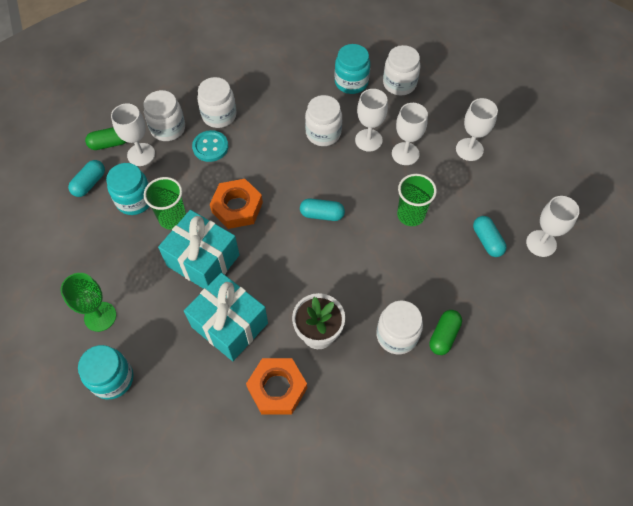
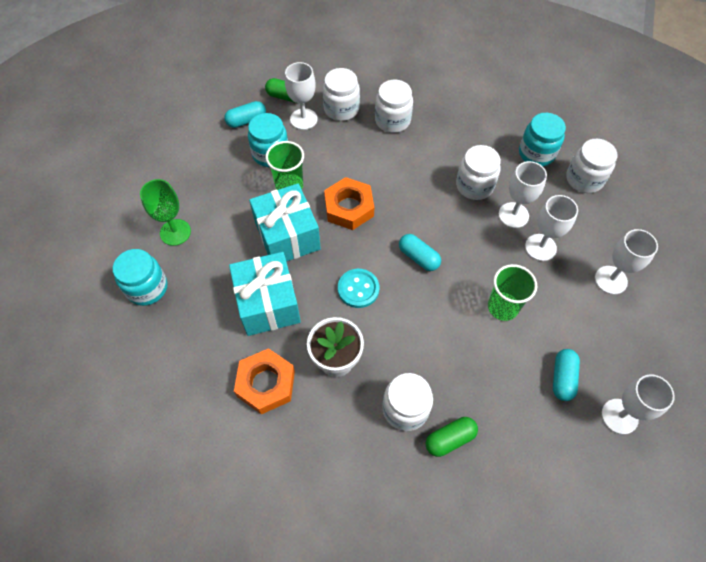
camera: 35 degrees right, 0 degrees up
(210, 147) = (365, 143): turquoise button -> turquoise button (358, 289)

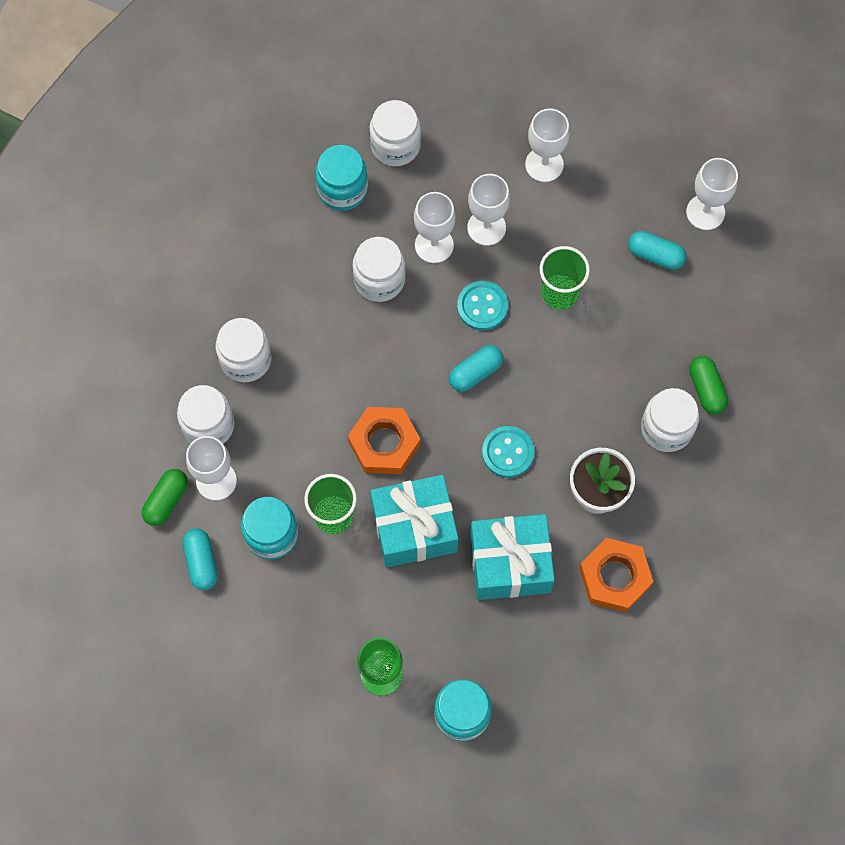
camera: 80 degrees left, 10 degrees up
(474, 254) = (482, 306): none -> turquoise button

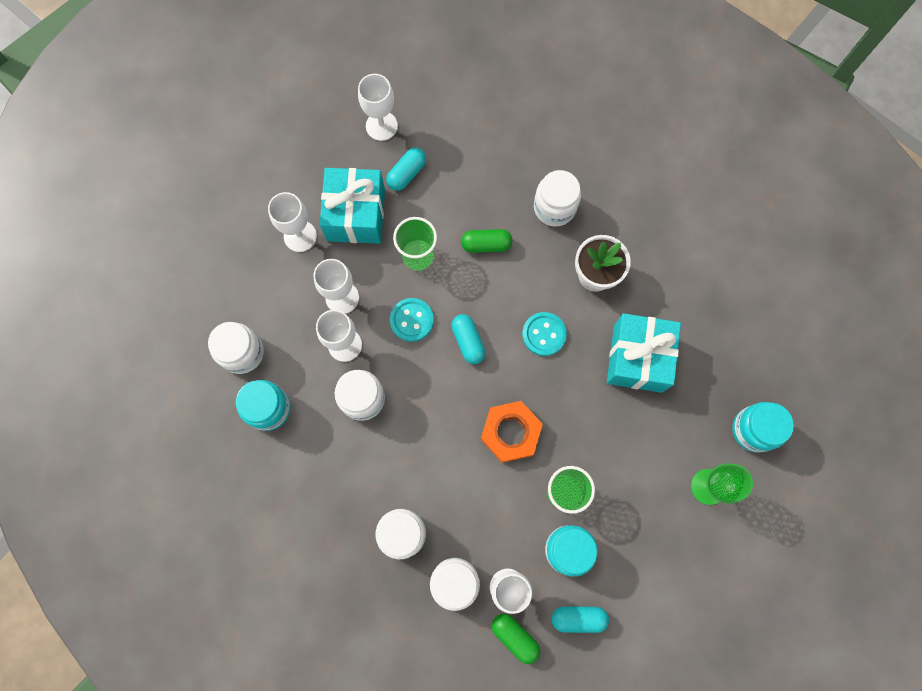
camera: 75 degrees left, 5 degrees up
(414, 528) = (590, 427): turquoise gift -> turquoise gift (356, 214)
(614, 577) = (666, 281): orange nut -> none
(706, 389) = (530, 169): green capsule -> green capsule (486, 244)

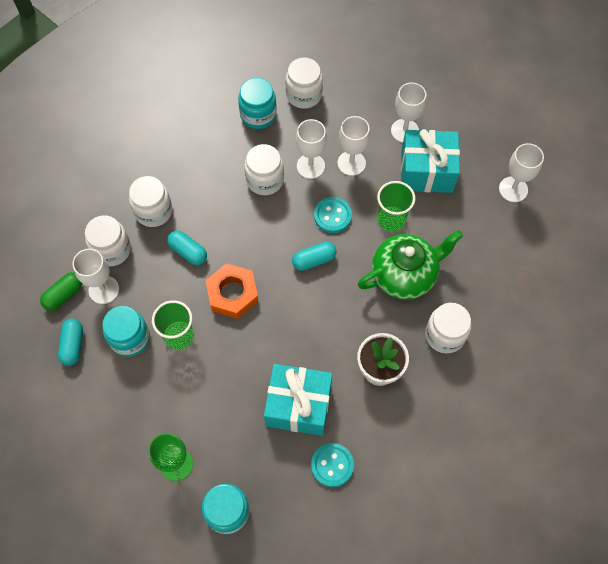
camera: 90 degrees right, 10 degrees down
(407, 173) = (468, 210): turquoise capsule -> turquoise capsule (188, 252)
(486, 244) = (404, 275): green capsule -> green teapot
(544, 334) = (321, 323): turquoise button -> turquoise button (332, 465)

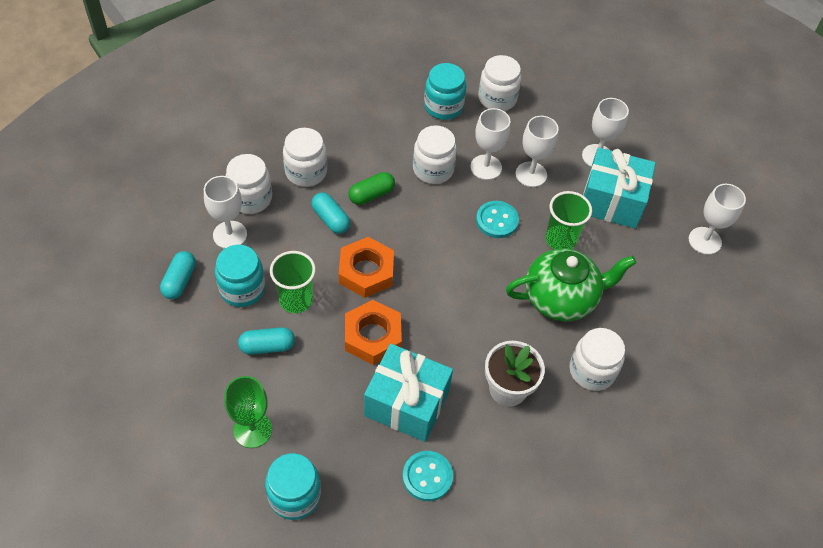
camera: 10 degrees right, 10 degrees down
(64, 295) = (186, 230): green capsule -> green capsule (371, 195)
(254, 352) = (372, 336): none -> orange nut
(314, 260) = (464, 259): turquoise capsule -> turquoise capsule (267, 346)

